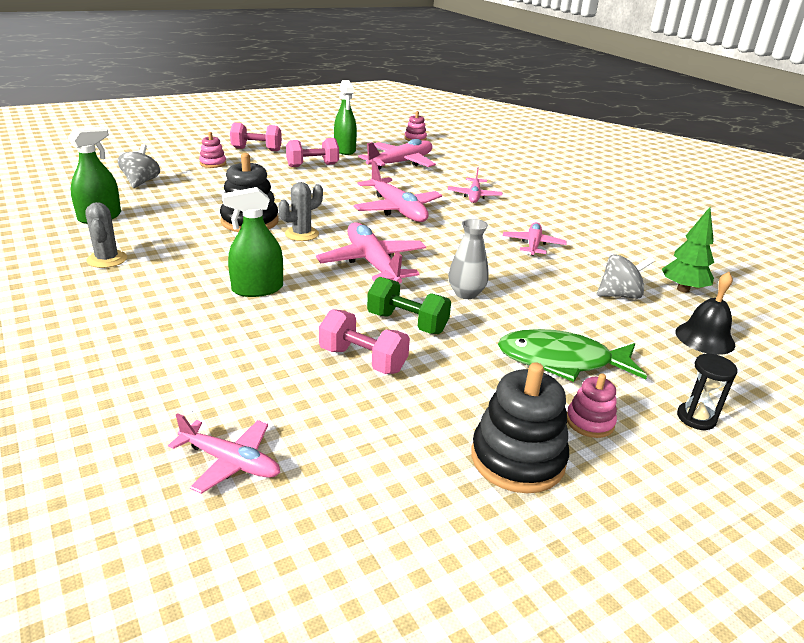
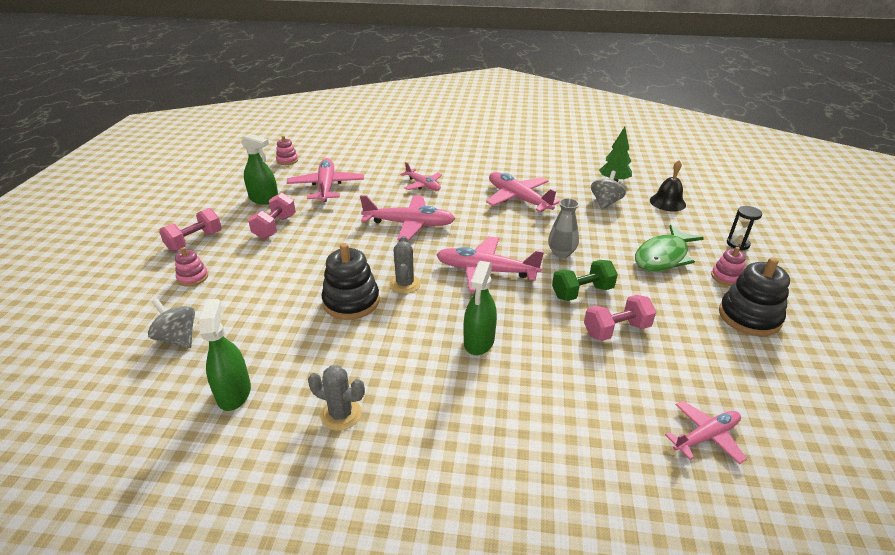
camera: 50 degrees left, 5 degrees up
(533, 245) = (518, 199): pink plane -> pink plane, size x1.64

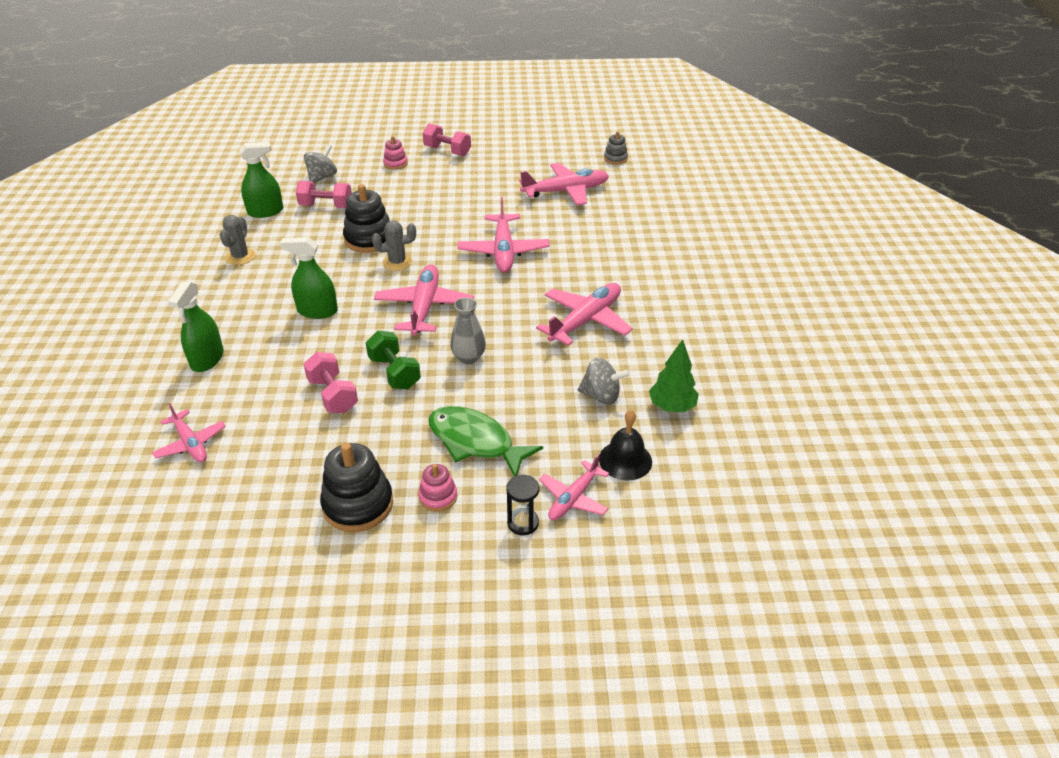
camera: 80 degrees right, 5 degrees up
(264, 199) = (528, 164): green spray bottle -> green spray bottle (207, 359)
(275, 227) = (479, 181): pink dumbbell -> pink dumbbell (326, 206)
(287, 160) = (615, 158): pink stacking toy -> grey stacking toy
(423, 185) = (594, 249): pink plane -> pink plane (574, 498)

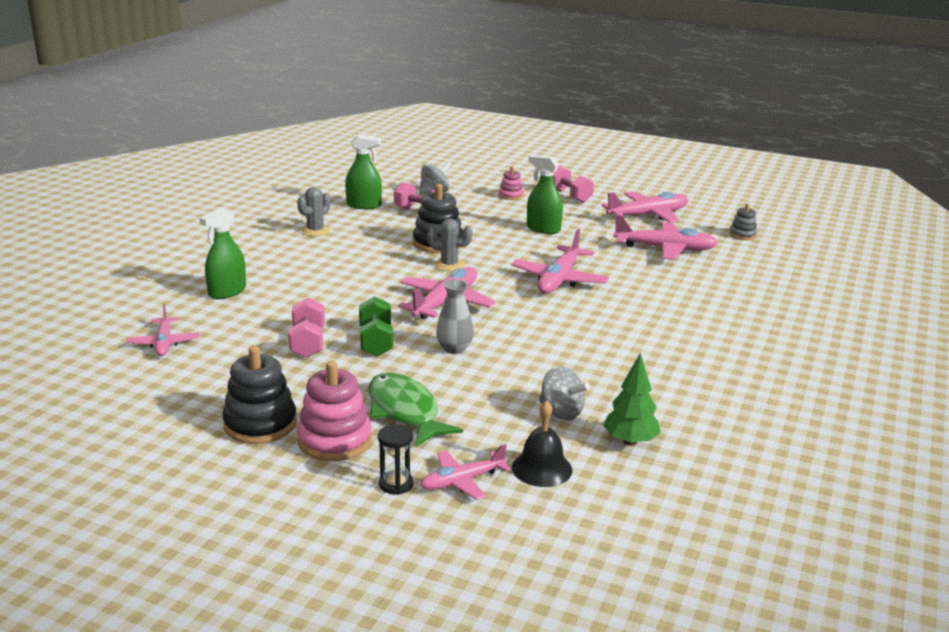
camera: 25 degrees right, 15 degrees down
(317, 311) = (347, 282): green spray bottle -> green spray bottle (543, 229)
(438, 497) = (335, 440): pink stacking toy -> pink stacking toy, size x1.81
(585, 321) = (596, 351): pink plane -> pink plane (647, 215)

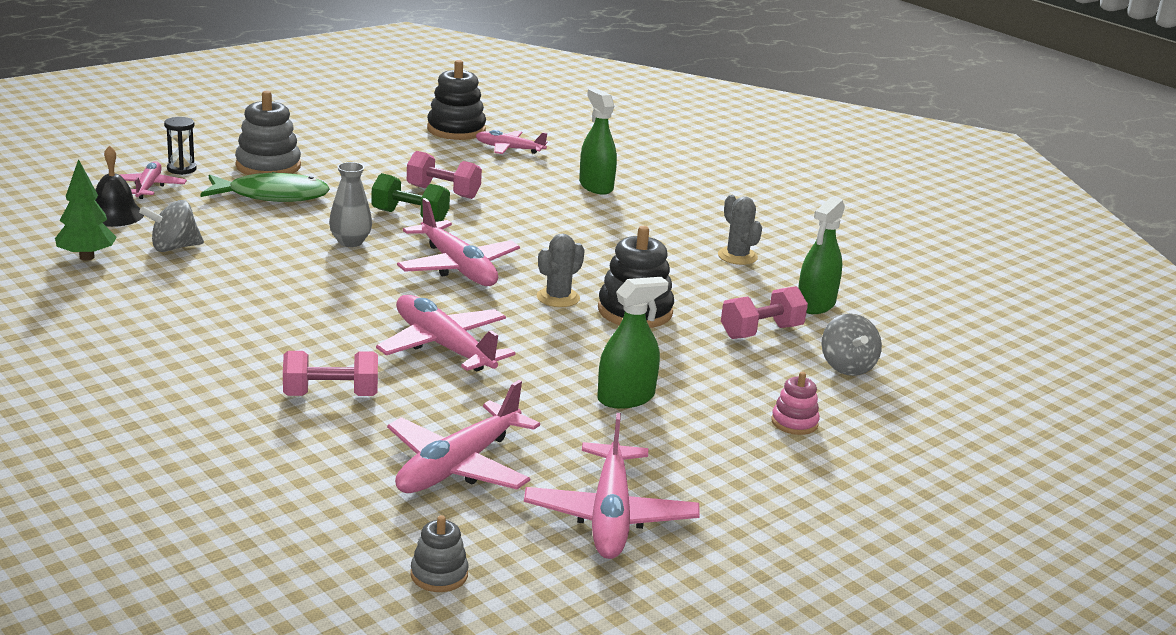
camera: 115 degrees right, 0 degrees up
(260, 424) = (328, 151): black stacking toy -> black stacking toy (456, 130)
(335, 440) = (268, 166): pink stacking toy -> grey stacking toy
(569, 196) = (760, 476): pink dumbbell -> pink dumbbell (331, 395)

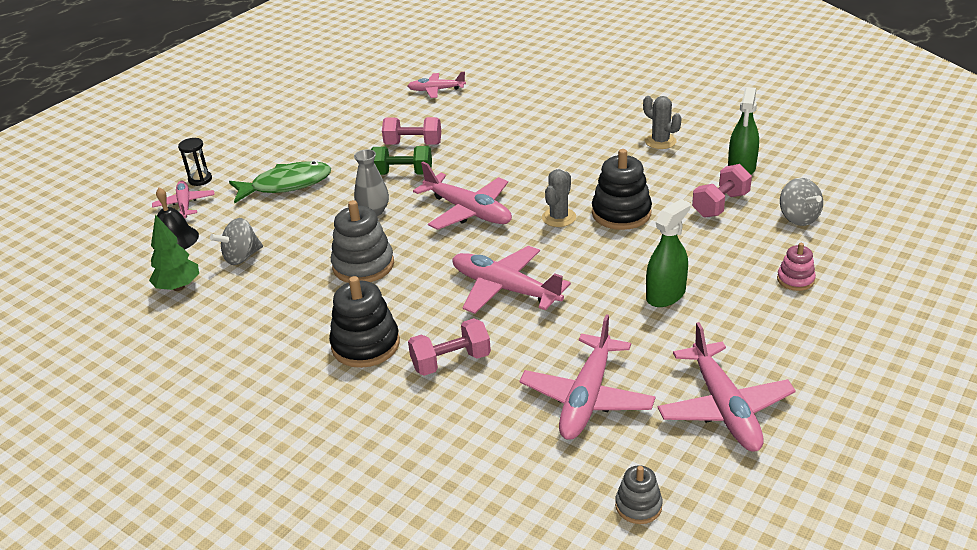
camera: 10 degrees left, 10 degrees up
(268, 166) = (266, 157): grey stacking toy -> grey stacking toy (363, 265)
(456, 130) = (386, 83): black stacking toy -> black stacking toy (365, 345)
(596, 186) = (520, 107): green spray bottle -> none

